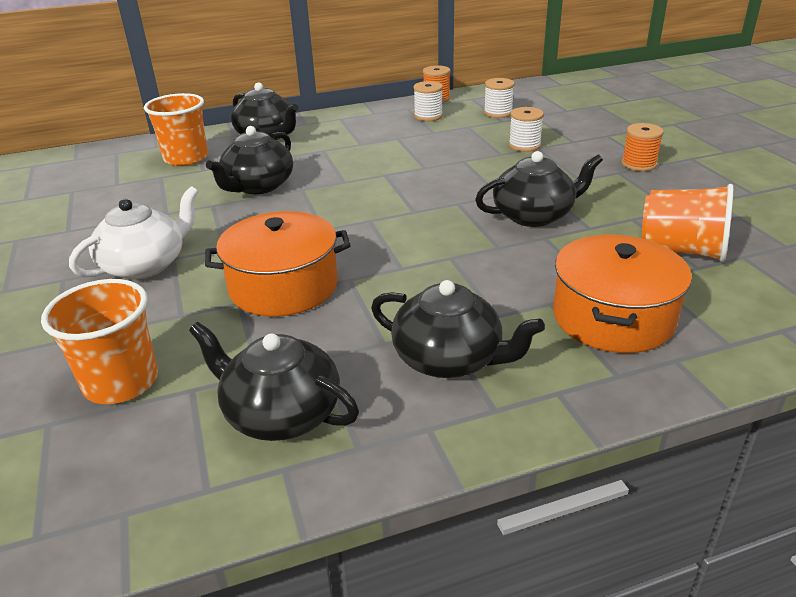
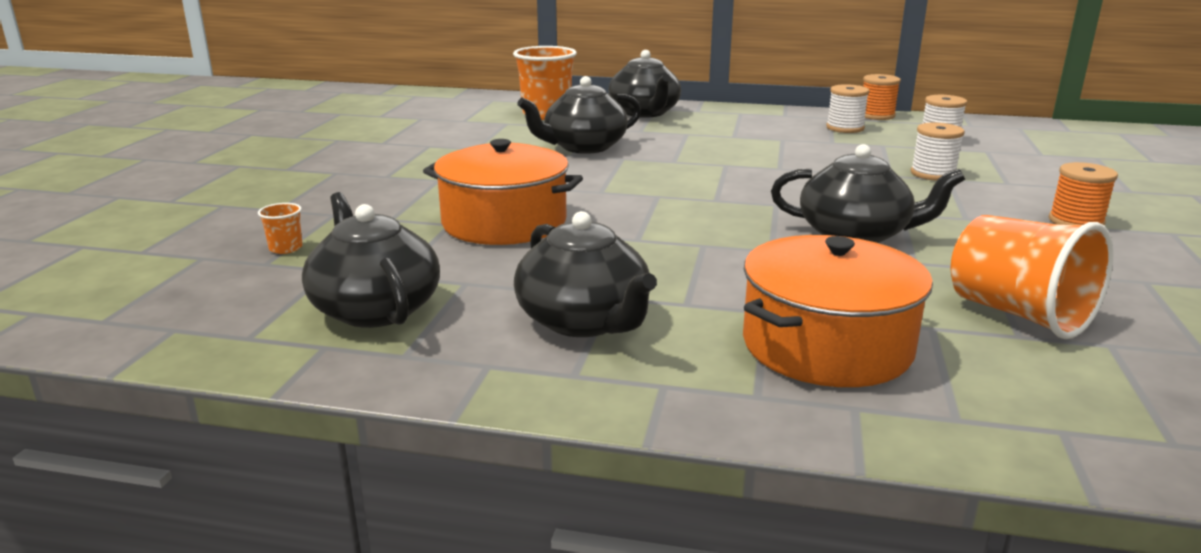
camera: 30 degrees right, 10 degrees down
(121, 382) = (286, 248): orange cup -> orange cup, size x0.43
(145, 265) = (410, 179): white teapot -> none

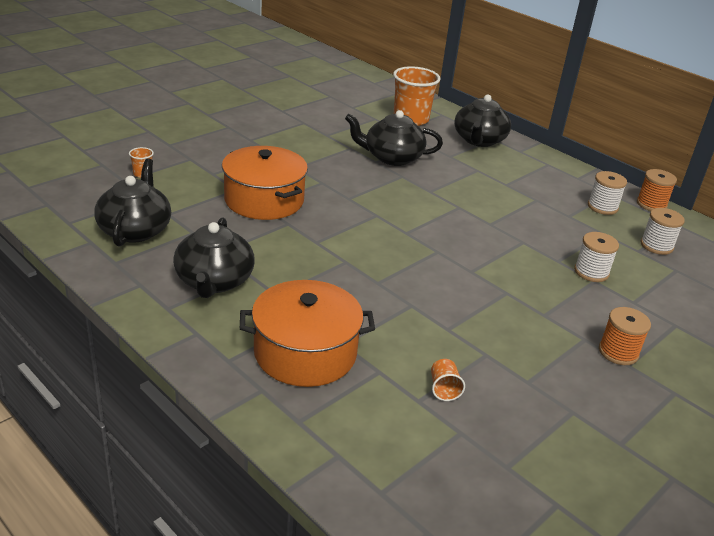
camera: 30 degrees right, 10 degrees up
(855, 235) = (447, 294): black teapot -> none
(1018, 314) = (444, 389): orange cup -> orange cup, size x0.43

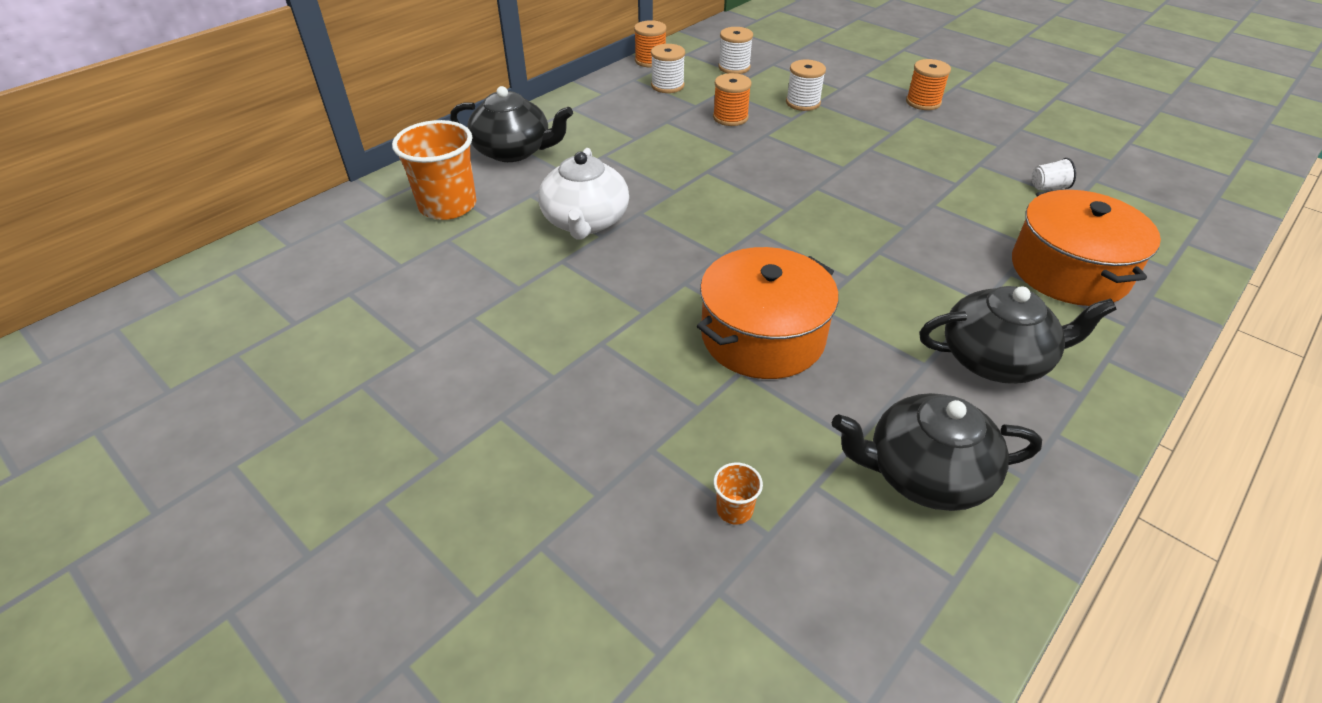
camera: 90 degrees left, 10 degrees up
(392, 157) = (585, 221): black teapot -> white teapot
(444, 389) = (1048, 187): orange cup -> white cup
(550, 229) = (730, 117): none -> orange spool

